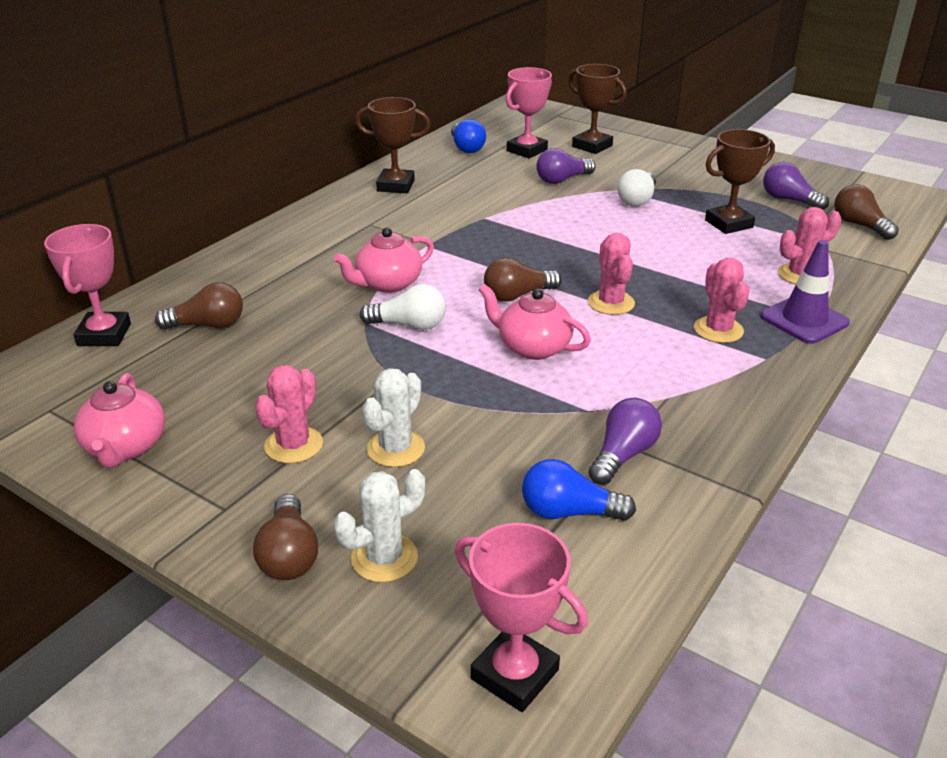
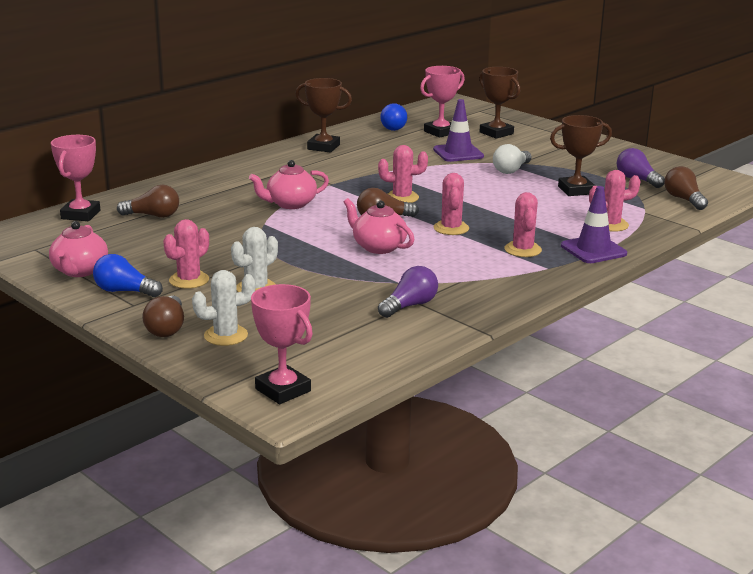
camera: 10 degrees right, 10 degrees down
(409, 325) = (295, 228): white light bulb -> none
(526, 257) = (402, 197): none -> pink cactus
(562, 180) = (458, 153): purple light bulb -> purple traffic cone
(569, 512) = (356, 328): blue light bulb -> blue light bulb (124, 291)

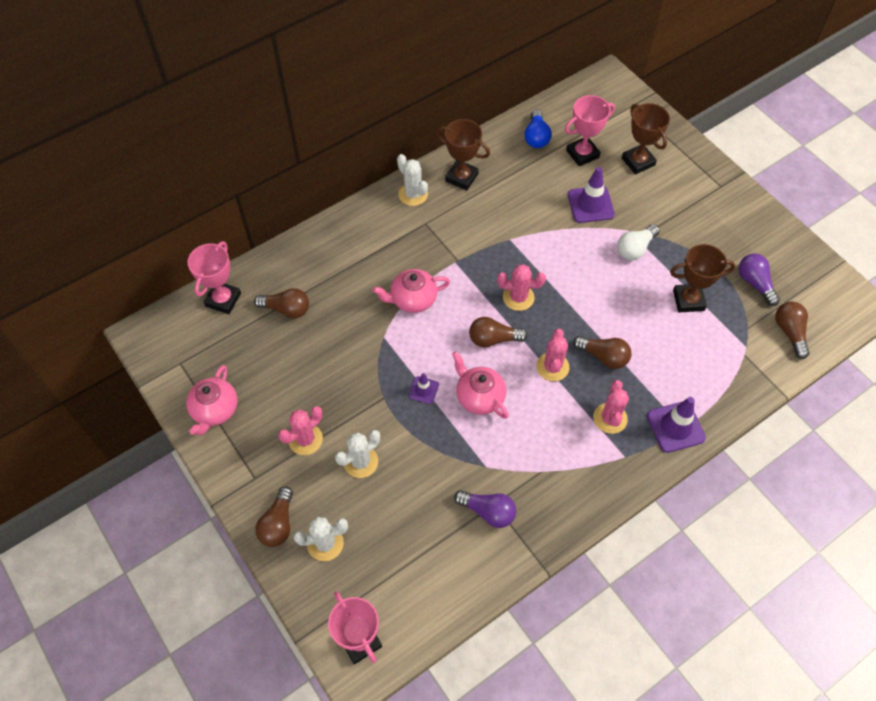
camera: 10 degrees right, 35 degrees up
(124, 291) = (249, 453): blue light bulb -> none
(275, 156) = (413, 194): none -> white cactus
(316, 247) = (423, 390): none -> purple traffic cone
(410, 306) = (488, 512): purple light bulb -> purple light bulb turned 60 degrees clockwise
(502, 220) = (603, 356): none -> brown light bulb
(610, 225) = (704, 378): pink cactus -> none

